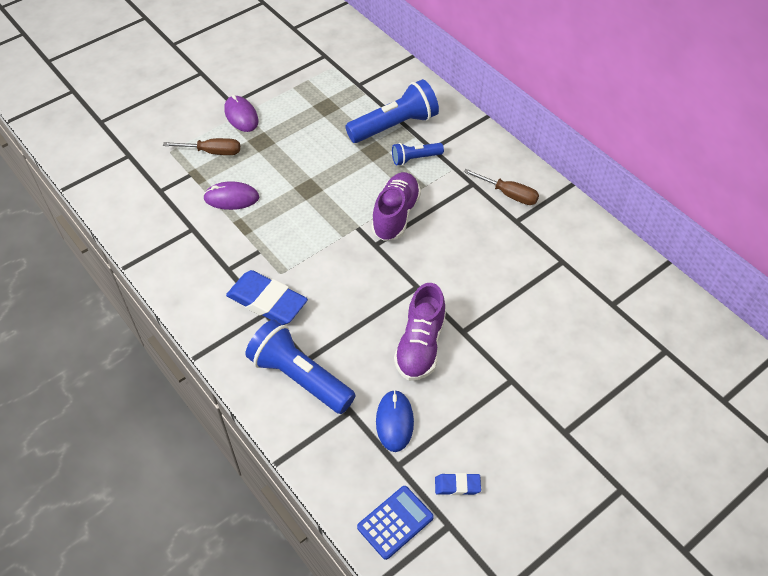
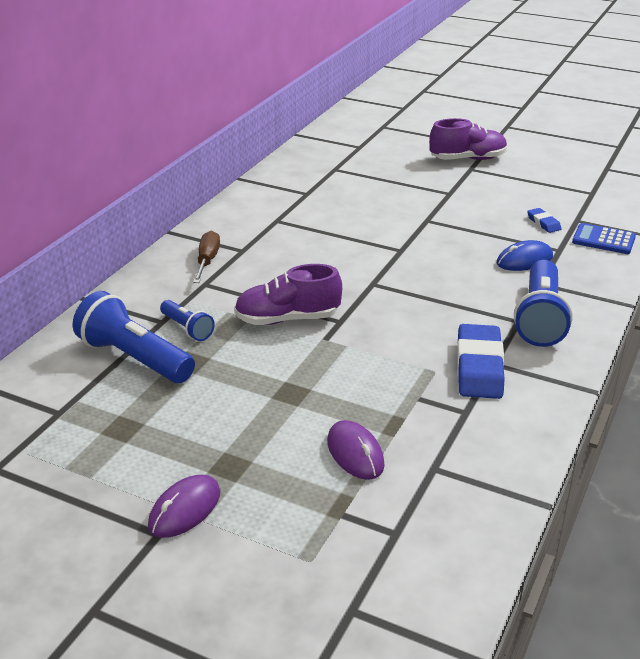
camera: 115 degrees left, 20 degrees down
(212, 152) = (282, 509): brown screwdriver -> none
(420, 346) = (437, 266): purple shoe -> purple shoe (467, 159)

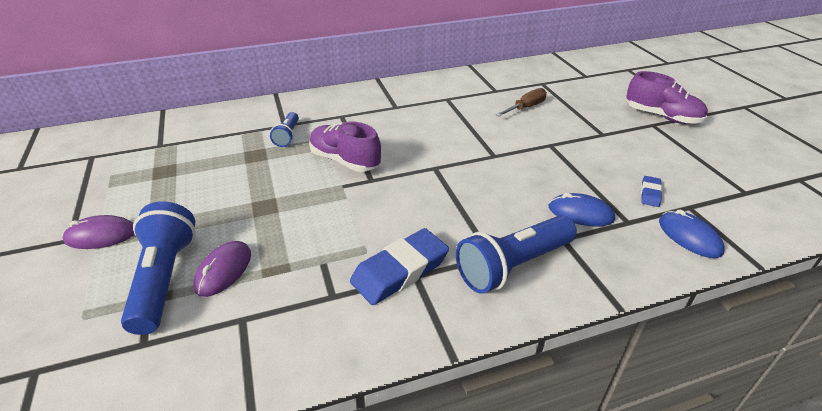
camera: 45 degrees right, 5 degrees up
(134, 358) = (237, 137): blue flashlight -> blue flashlight (164, 278)
(207, 261) = (366, 104): brown screwdriver -> brown screwdriver (525, 108)
(603, 240) = (689, 237): blue calculator -> blue mouse

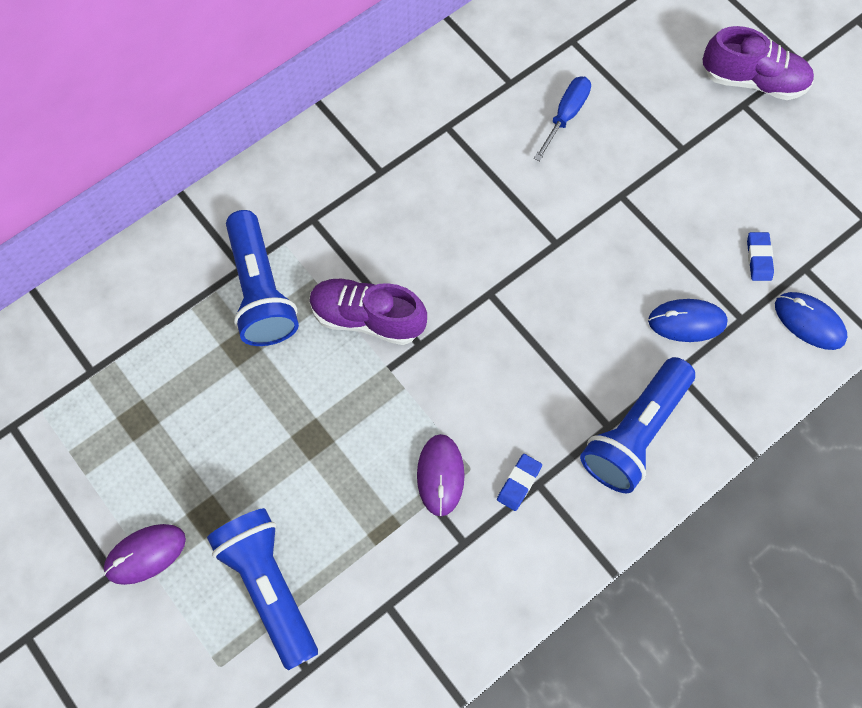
camera: 20 degrees left, 30 degrees up
(223, 270) = (327, 552): purple mouse -> purple mouse (440, 475)
(287, 136) = (260, 291): blue flashlight -> blue flashlight, size x1.86
(400, 271) = (519, 483): blue eraser -> blue eraser, size x0.49
(525, 108) = (565, 116): brown screwdriver -> blue screwdriver

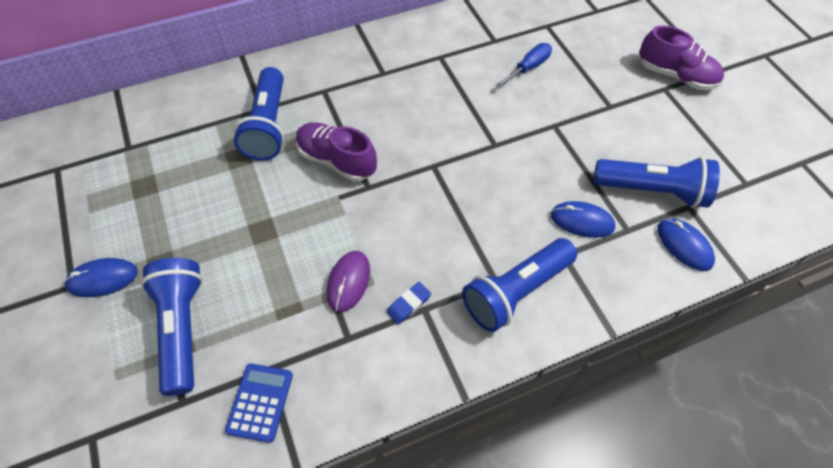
camera: 15 degrees right, 10 degrees down
(145, 554) = (102, 279): purple mouse -> blue mouse
(394, 644) = (260, 402): none -> blue calculator
(759, 258) = (652, 191): blue eraser -> blue flashlight

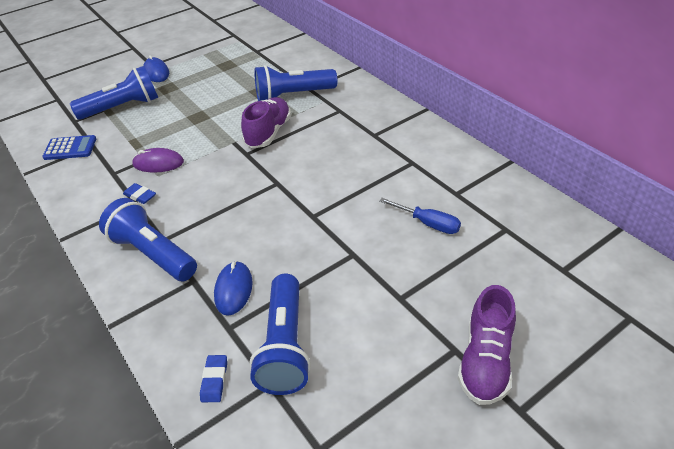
camera: 80 degrees right, 15 degrees down
(684, 245) = (214, 380): blue mouse -> blue eraser

